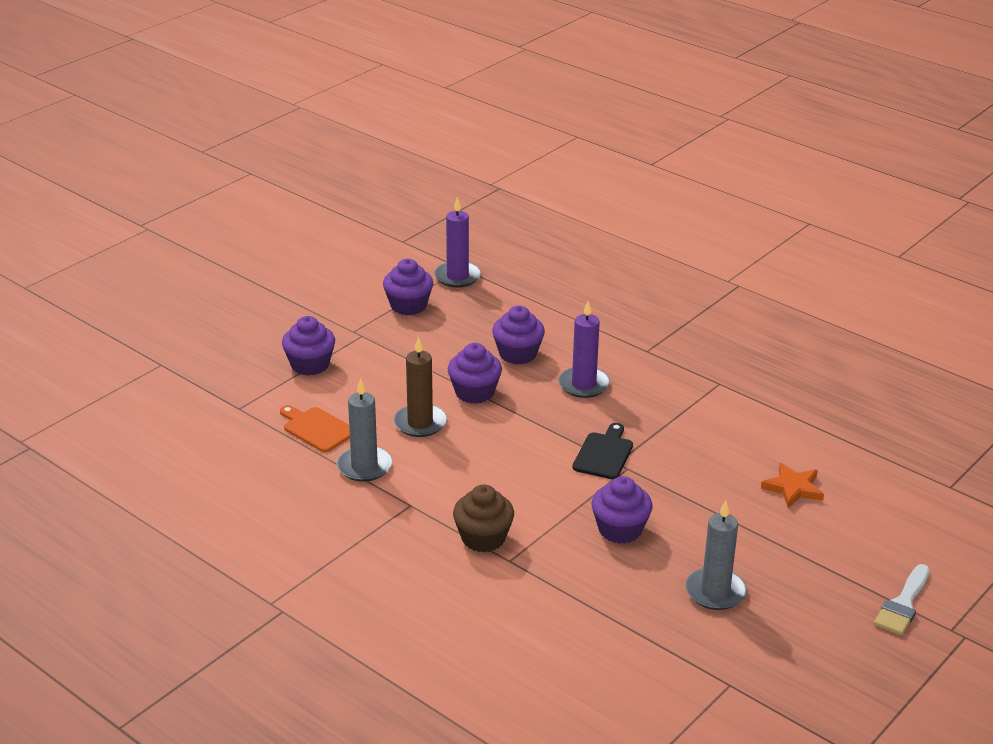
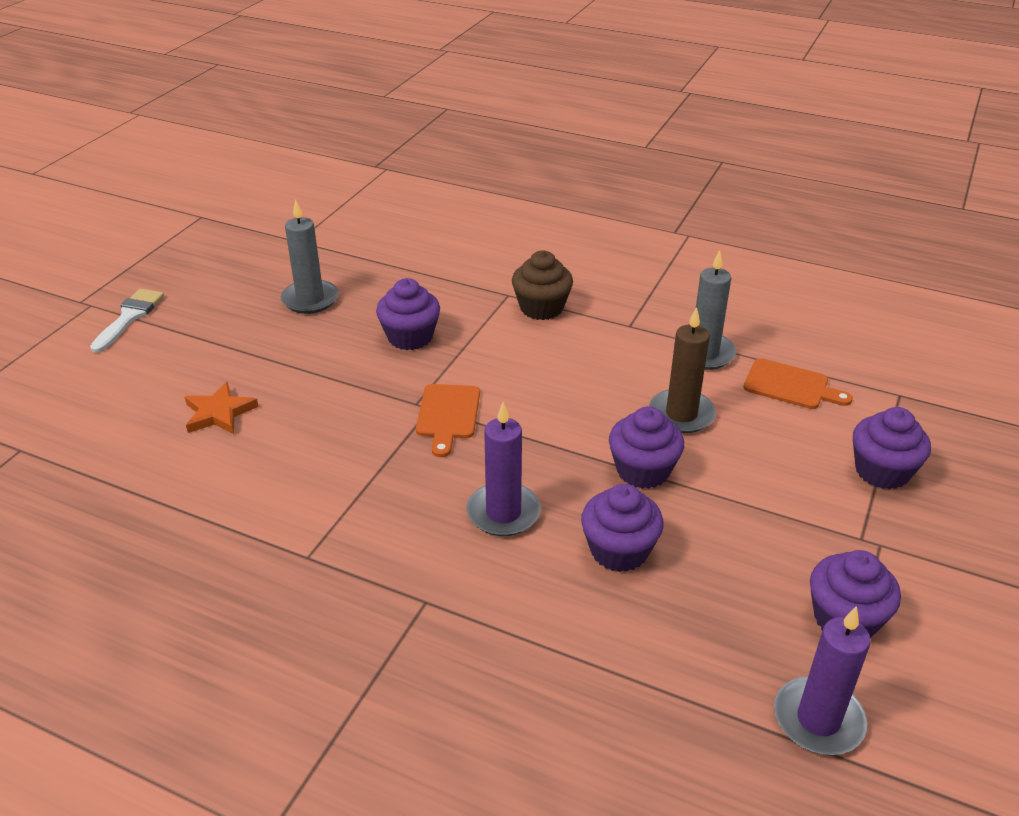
camera: 165 degrees right, 5 degrees up
(604, 454) = (448, 415): black cutting board -> orange cutting board

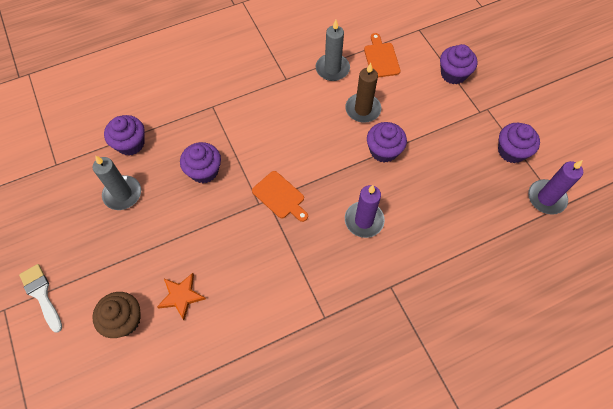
camera: 50 degrees left, 25 degrees up
(541, 308) = (237, 101): brown cupcake -> brown cupcake (124, 320)
(619, 550) = (420, 195): purple cupcake -> purple cupcake (130, 144)
(790, 386) = (381, 58): orange cutting board -> orange cutting board turned 75 degrees counterclockwise

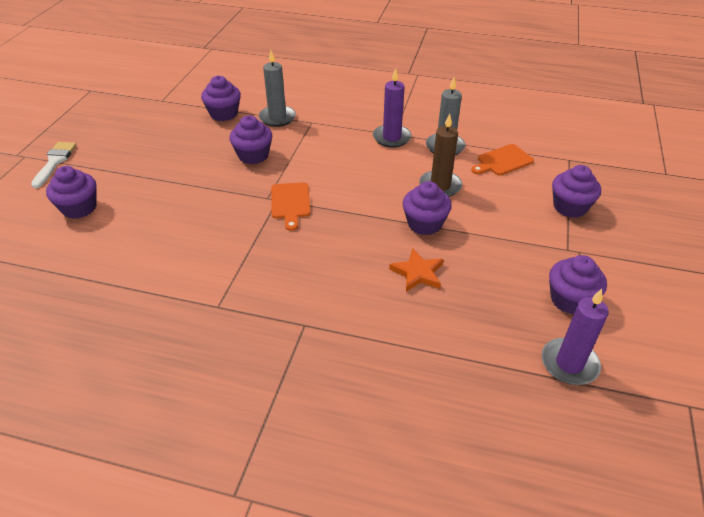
camera: 40 degrees right, 20 degrees down
(122, 194) = (179, 138): grey candle -> grey candle (277, 118)
(124, 320) = (79, 208): brown cupcake -> purple cupcake
(181, 296) = (134, 219): orange star -> orange star (417, 273)
(364, 220) = (342, 261): purple candle -> purple candle (391, 138)
(381, 58) = (502, 161): orange cutting board -> orange cutting board turned 150 degrees counterclockwise

